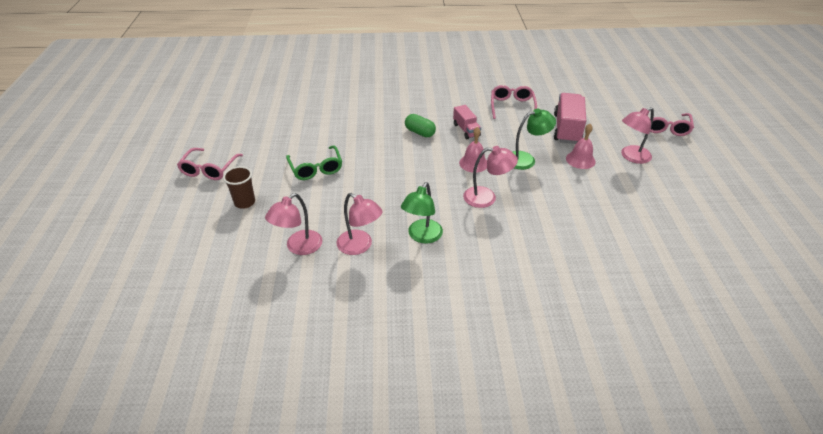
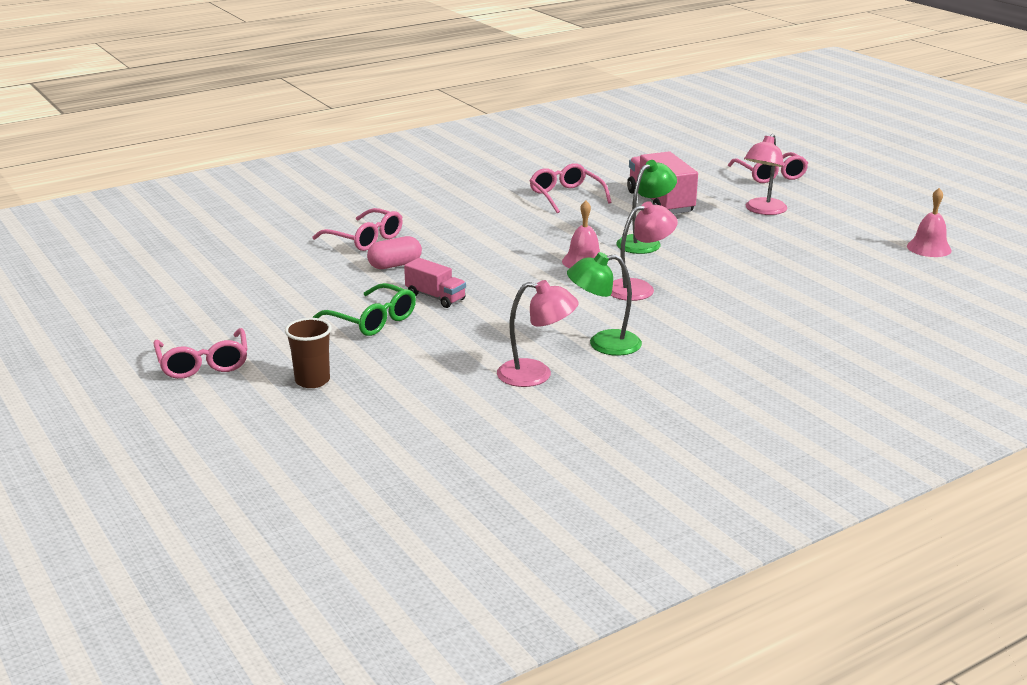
camera: 30 degrees left, 15 degrees down
(299, 247) = (454, 399): pink lamp -> none
(366, 131) = (395, 265): none -> pink capsule
(369, 106) = (365, 239): none -> pink glasses
(420, 132) = (474, 249): green capsule -> none
(422, 236) = (603, 344): green lamp -> green lamp turned 90 degrees clockwise
(466, 130) = (534, 232): pink truck -> pink truck (435, 297)
(580, 160) = (709, 227): pink bell -> pink bell (929, 248)

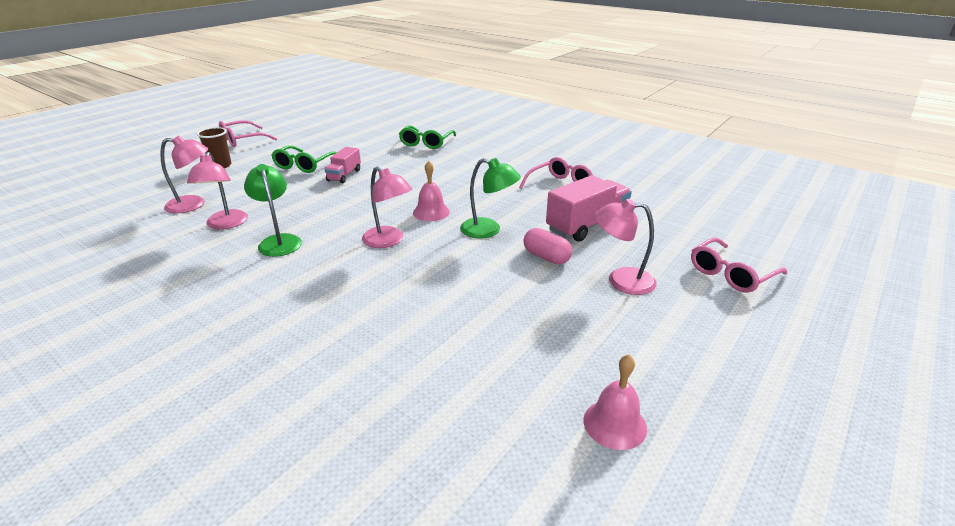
camera: 70 degrees right, 5 degrees up
(365, 239) = (426, 143): pink glasses -> green glasses
(395, 265) = (389, 157): pink capsule -> pink capsule (546, 257)
(454, 398) = (193, 205): none -> pink lamp

